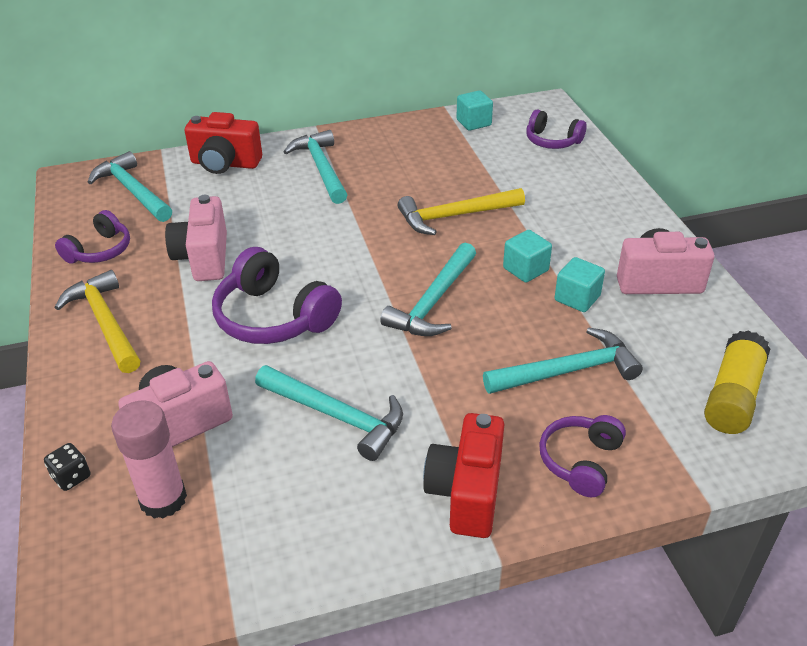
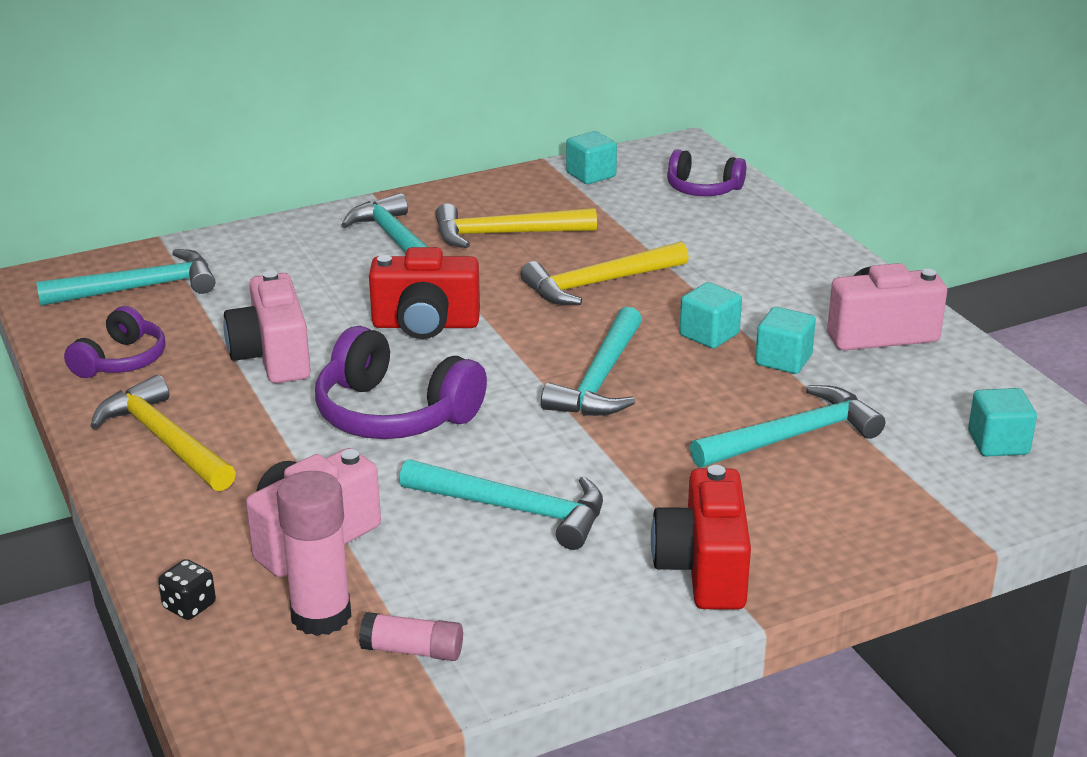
camera: 10 degrees left, 10 degrees down
(133, 191) = (139, 288): turquoise hammer -> turquoise hammer turned 120 degrees clockwise
(220, 543) = (412, 650): none -> pink glue stick
(225, 164) = (260, 247): red camera -> red camera (425, 325)
(398, 168) = (505, 234): none -> yellow hammer
(581, 461) = (833, 525): purple headphones -> none
(732, 396) = (998, 443): yellow glue stick -> turquoise cube

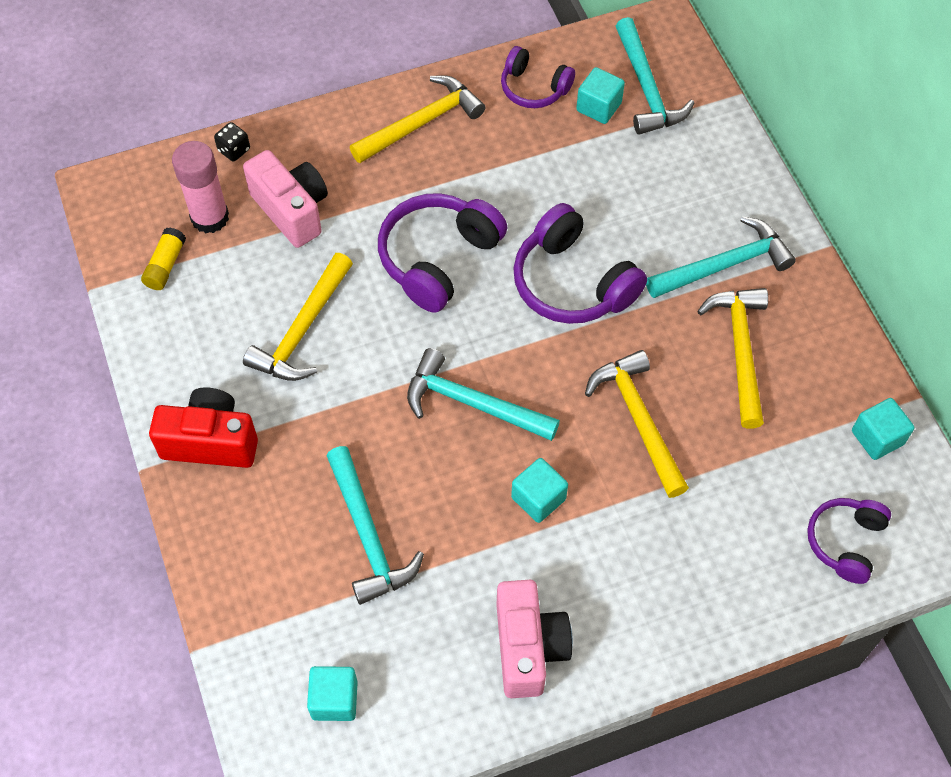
camera: 95 degrees right, 30 degrees up
(273, 357) = (530, 180): pink camera -> none
(412, 650) = (165, 265): pink glue stick -> yellow glue stick
(425, 325) = (572, 282): red camera -> purple headphones
(515, 509) = (302, 330): turquoise hammer -> yellow hammer
(783, 360) = (489, 552): turquoise cube -> turquoise cube (598, 107)

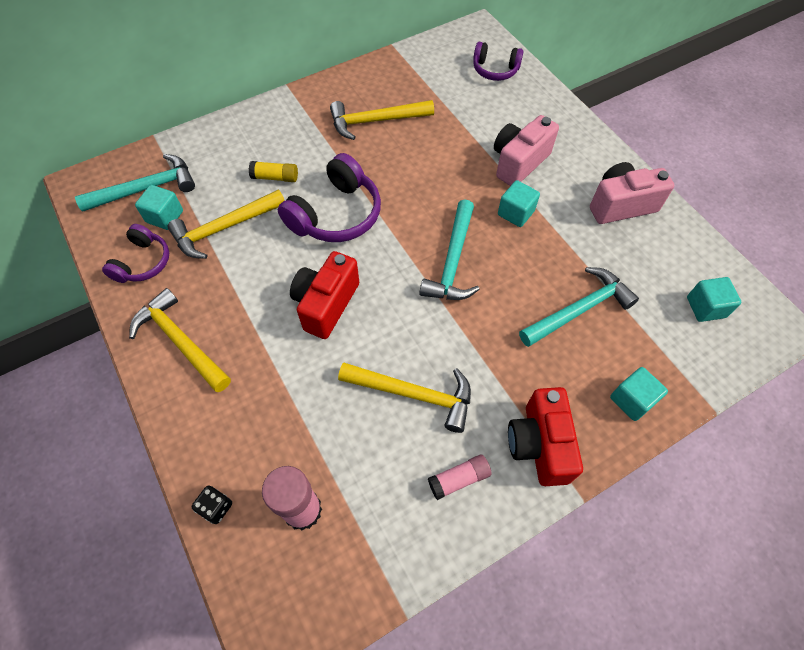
camera: 100 degrees left, 0 degrees up
(165, 265) = (365, 540): yellow glue stick -> yellow glue stick (275, 177)
(197, 356) = (459, 479): none -> pink glue stick
(292, 210) = (287, 432): pink camera -> pink camera (519, 163)
(438, 259) = (326, 304): purple headphones -> red camera
(638, 419) = (440, 167): yellow hammer -> yellow hammer (224, 228)
(724, 265) = (308, 133): turquoise hammer -> none
(877, 437) = (423, 59): turquoise cube -> turquoise cube (632, 400)

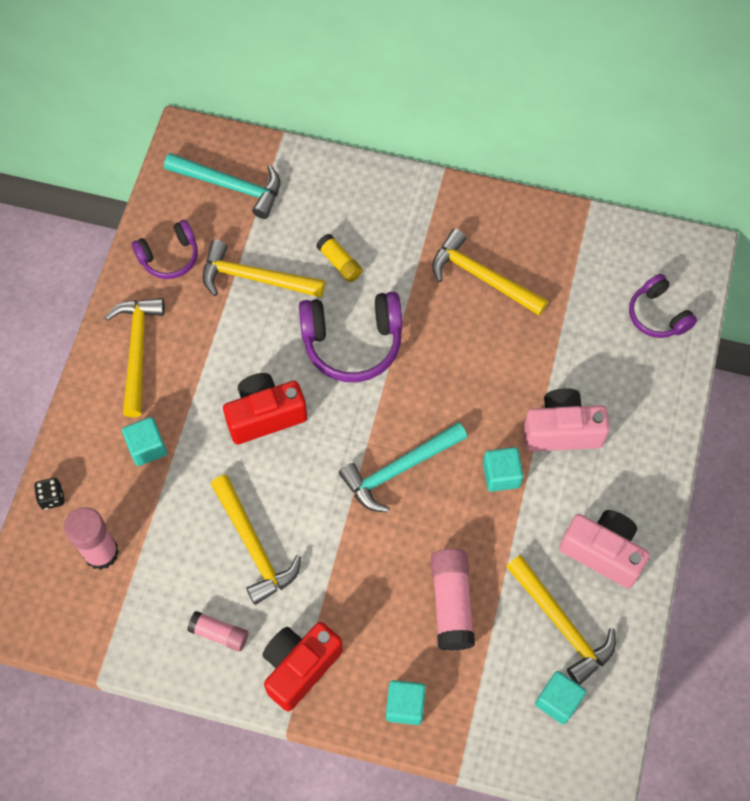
camera: 45 degrees right, 5 degrees up
(165, 216) = (221, 227): turquoise cube -> turquoise cube (147, 447)
(579, 309) = (451, 603): turquoise hammer -> pink glue stick
(651, 263) = (561, 624): none -> yellow hammer

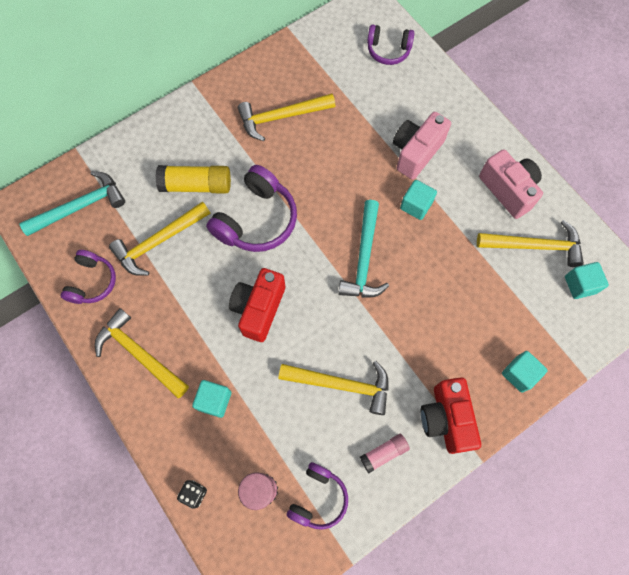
camera: 50 degrees left, 5 degrees up
(131, 606) = (318, 498): none -> purple headphones
(339, 263) = (196, 185): yellow glue stick -> yellow glue stick, size x1.67
(451, 603) = (474, 296): pink glue stick -> none
(603, 552) = (508, 190): pink camera -> pink camera turned 75 degrees clockwise

